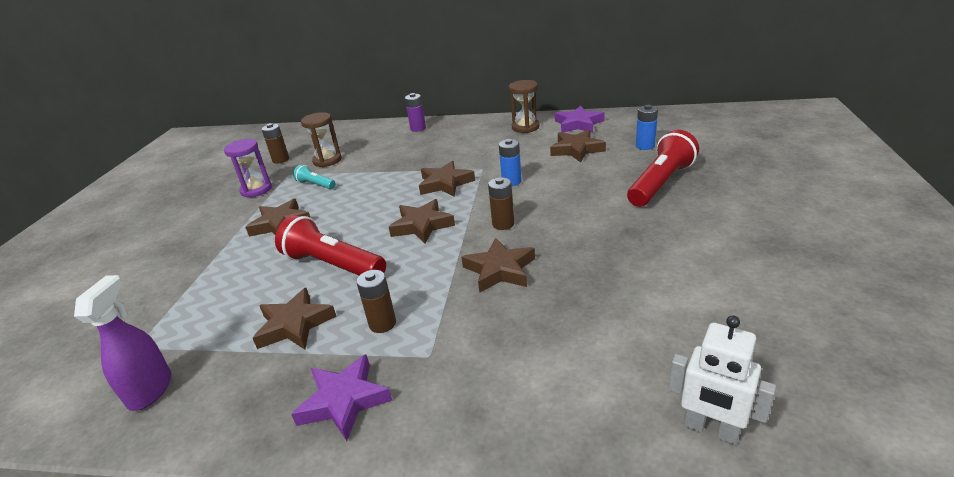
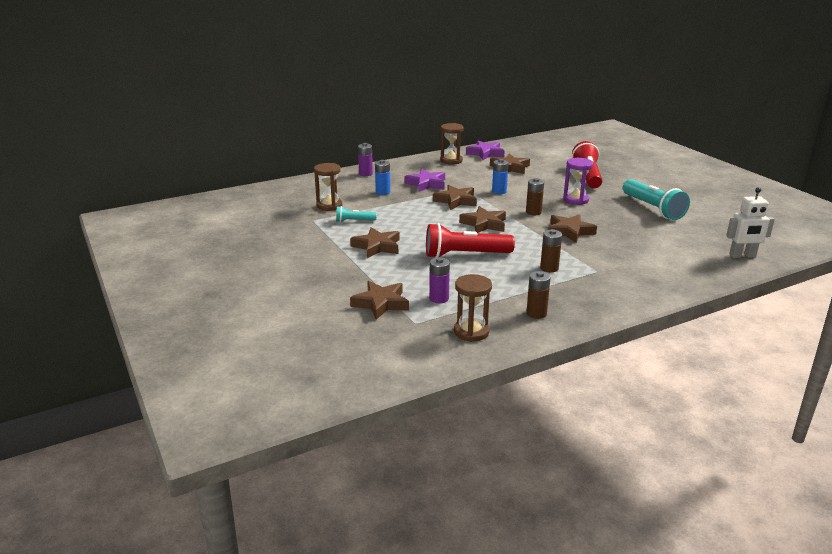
camera: 40 degrees left, 5 degrees down
(151, 390) = (471, 332): purple spray bottle -> brown hourglass
(210, 320) = (439, 298): none -> purple battery
(256, 190) = (306, 234): purple hourglass -> purple hourglass (575, 200)
(281, 160) = (282, 213): brown battery -> brown battery (536, 313)
(294, 325) = (499, 283): brown star -> brown star (381, 303)
(344, 401) = (587, 298): purple star -> purple star (426, 184)
(645, 146) = (548, 159): blue battery -> blue battery (383, 192)
(680, 267) = (653, 208): none -> turquoise flashlight

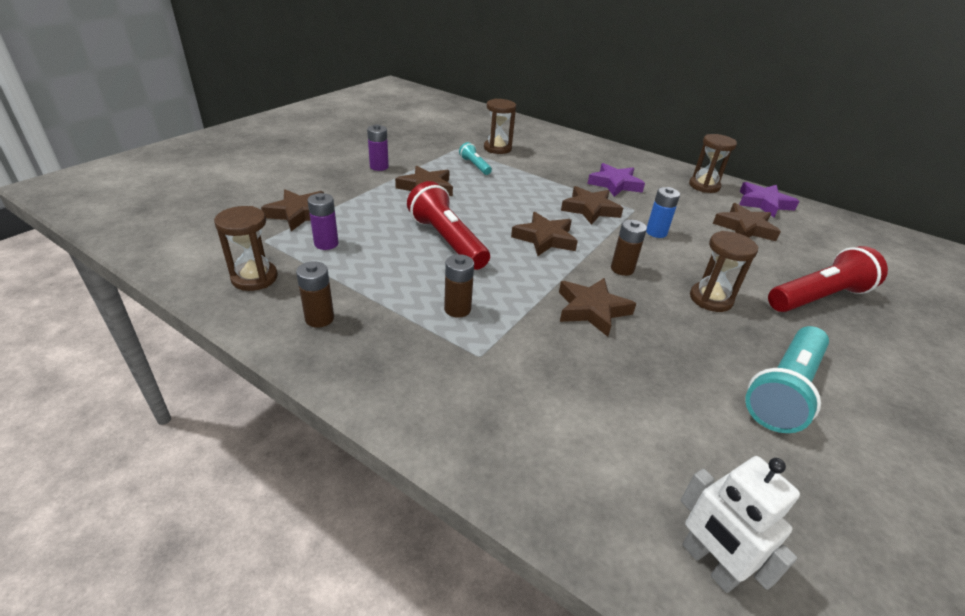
camera: 60 degrees right, 10 degrees up
(365, 174) = (596, 149): purple battery -> purple battery (379, 167)
(383, 192) = (561, 166): blue battery -> none
(575, 200) = (710, 299): purple hourglass -> brown hourglass

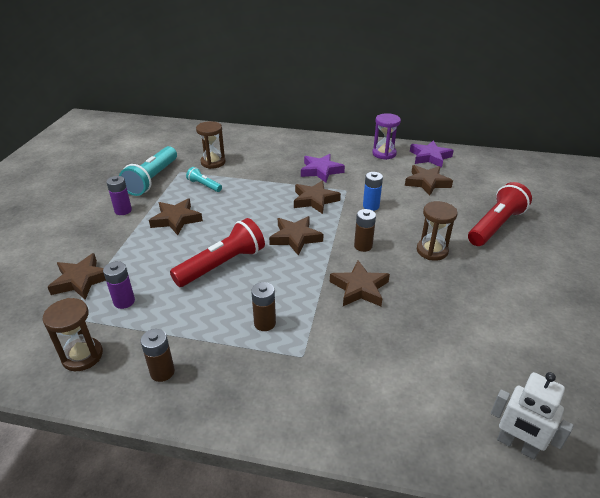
camera: 20 degrees left, 0 degrees up
(447, 241) = (222, 265): red flashlight -> red flashlight turned 105 degrees clockwise
(704, 186) = (384, 153): brown hourglass -> purple hourglass
(784, 390) = (505, 305): turquoise flashlight -> turquoise flashlight (152, 179)

